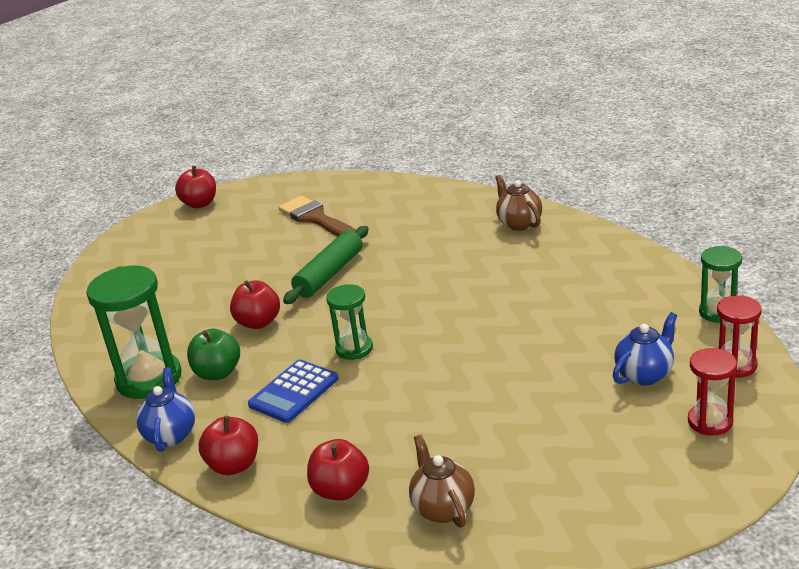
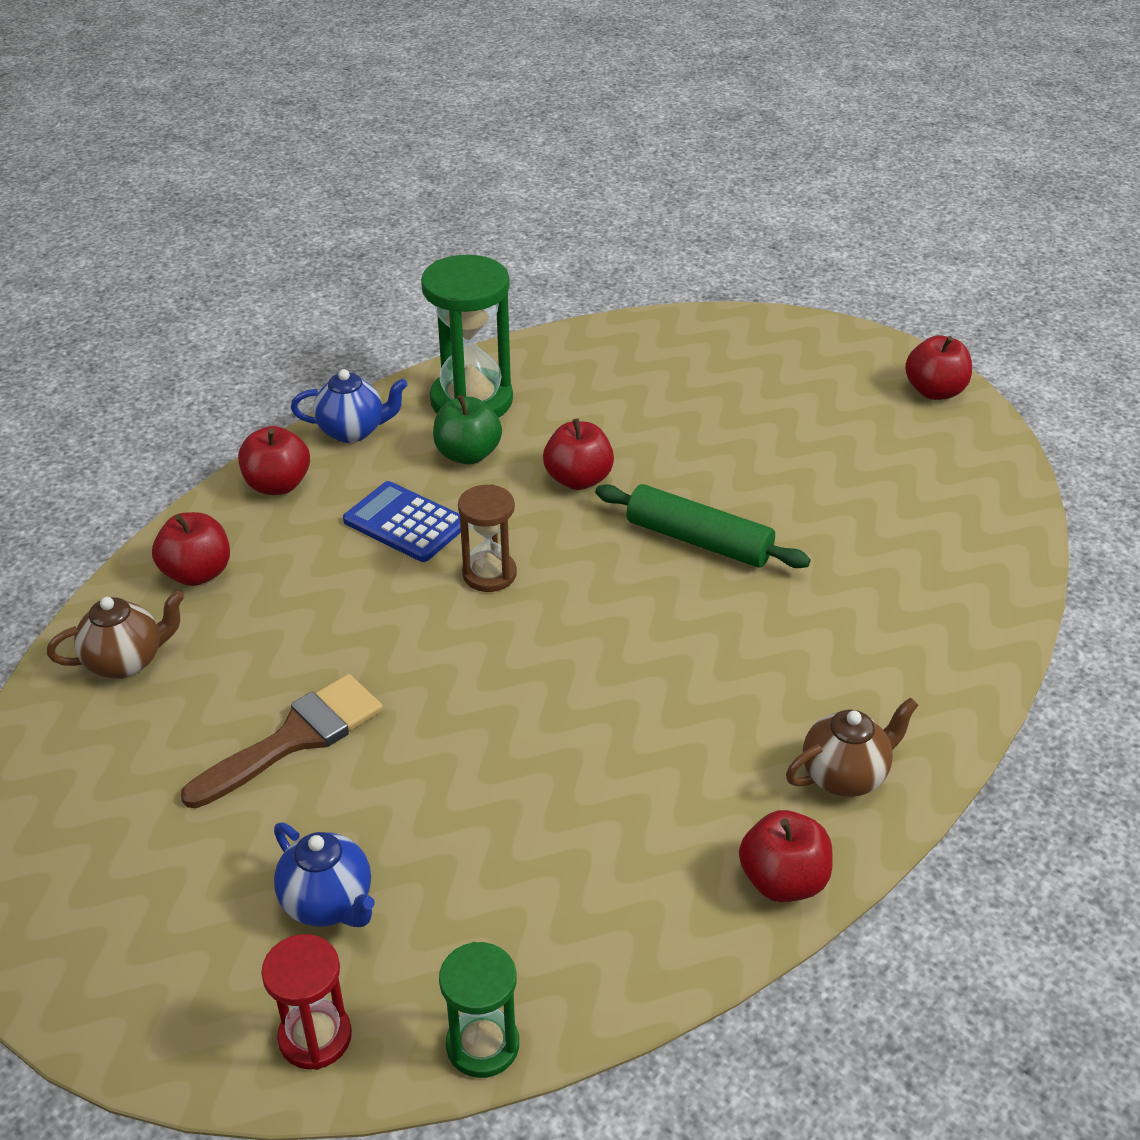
camera: 85 degrees right, 10 degrees up
(316, 218) = (879, 517): brown brush -> brown brush (295, 738)
(354, 349) = (489, 574): green hourglass -> brown hourglass
(591, 237) = (783, 881): none -> red apple
(710, 421) = (184, 970): red hourglass -> none

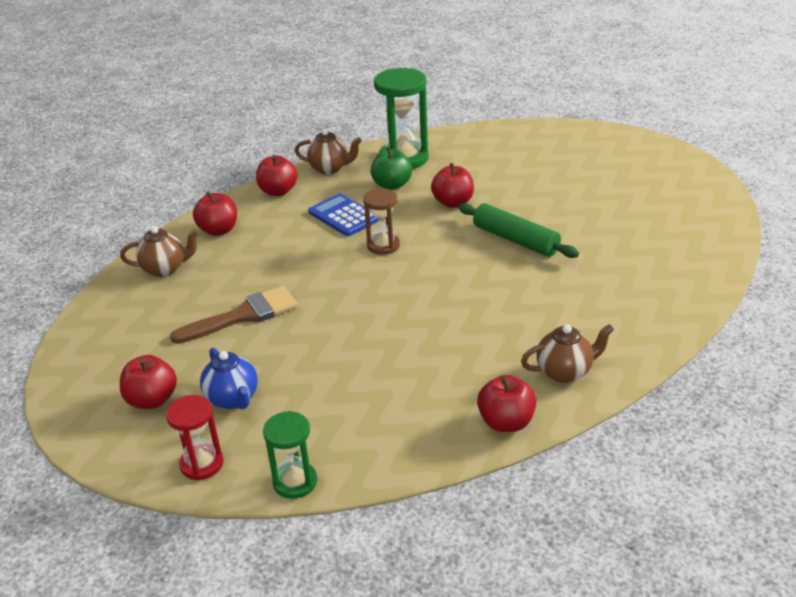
camera: 15 degrees right, 5 degrees down
(353, 431) = (330, 168): blue teapot -> brown teapot
(934, 391) = (694, 174): red apple -> red apple (152, 400)

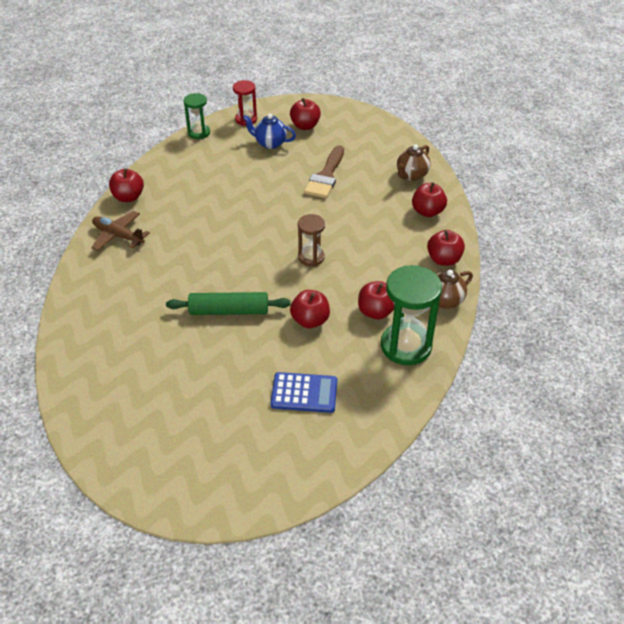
camera: 135 degrees right, 10 degrees up
(344, 216) = (369, 265): blue calculator -> blue calculator (304, 393)
(392, 185) = (376, 312): green apple -> red apple
(565, 371) = (118, 236): brown teapot -> brown plane

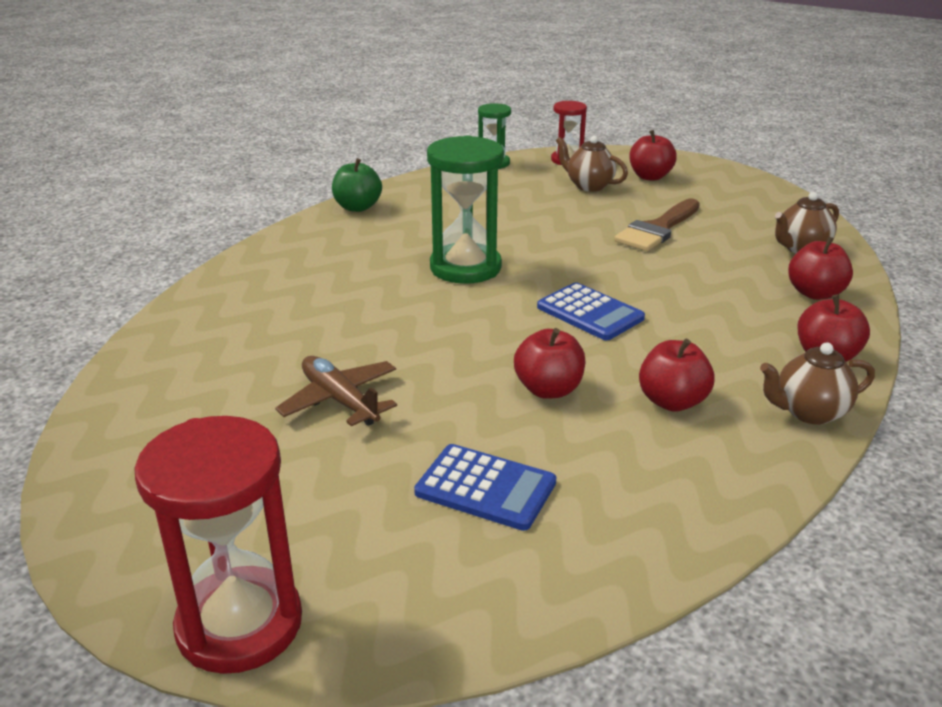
camera: 20 degrees right, 15 degrees down
(118, 236) = (316, 241): brown plane -> brown plane (340, 400)
(128, 197) = (357, 207): red apple -> green apple
(224, 502) = (239, 624): none -> red hourglass
(229, 311) = (421, 351): green rolling pin -> none
(270, 143) = (589, 186): blue teapot -> brown teapot
(311, 257) = (590, 313): brown hourglass -> blue calculator
(406, 346) = (711, 461): green hourglass -> green hourglass (465, 268)

